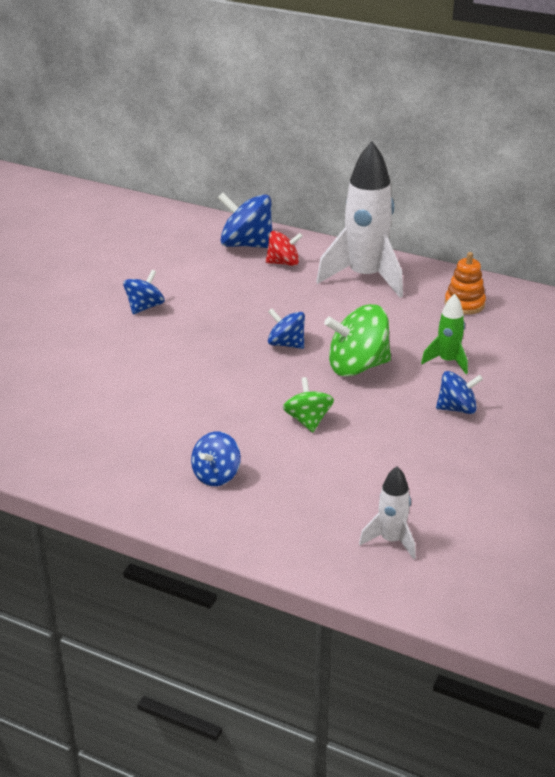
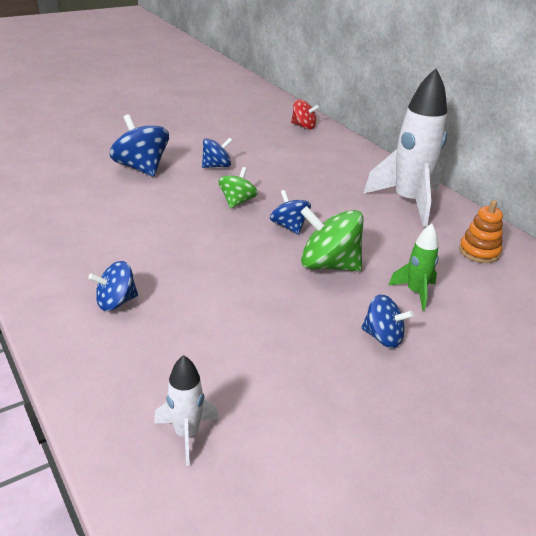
camera: 30 degrees right, 0 degrees up
(246, 244) = (337, 151): blue spinning top -> blue spinning top (141, 168)
(283, 263) = (352, 171): red spinning top -> red spinning top (303, 126)
(308, 420) = (238, 290): green spinning top -> green spinning top (237, 201)

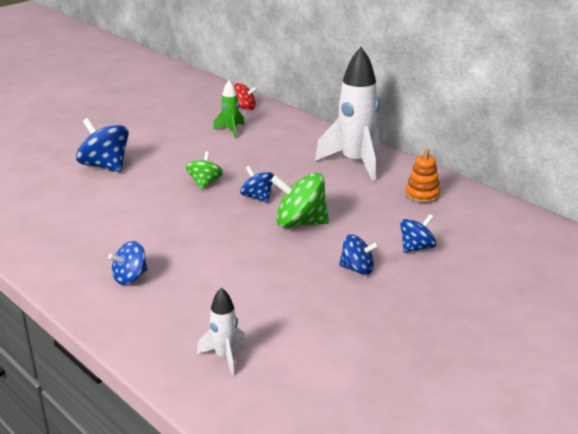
camera: 10 degrees left, 5 degrees down
(216, 166) = (175, 155): blue spinning top -> blue spinning top (416, 247)
(415, 292) = (376, 233): green rocket -> green rocket (231, 131)

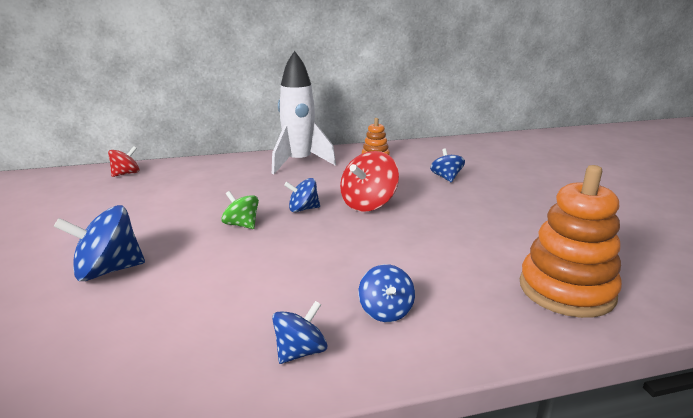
camera: 60 degrees left, 5 degrees down
(225, 357) = (566, 290): white rocket -> orange stacking toy
(231, 131) = (159, 189): green rocket -> none
(300, 223) = (368, 204): green spinning top -> red spinning top
(357, 269) = (460, 202): blue spinning top -> blue spinning top (300, 351)

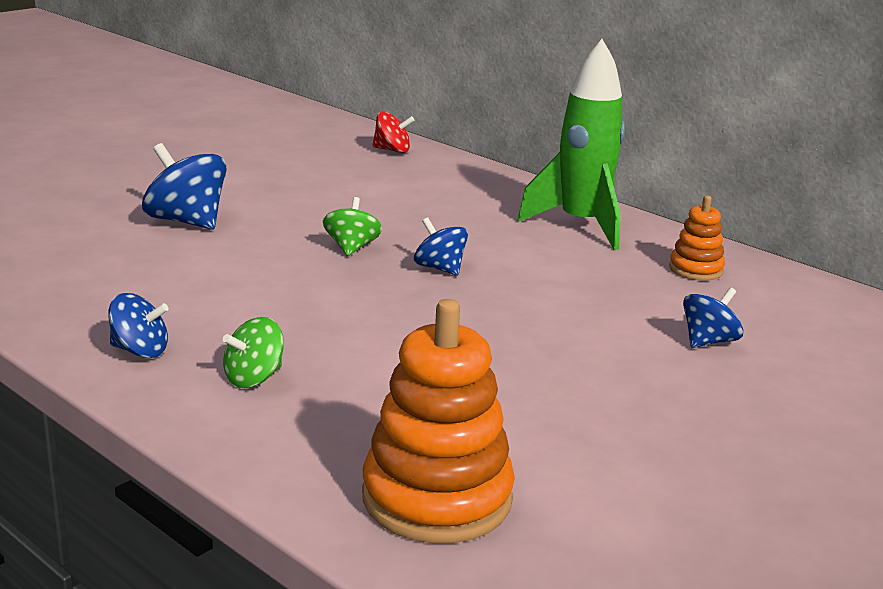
camera: 55 degrees right, 0 degrees up
(299, 163) = (581, 225): white rocket -> green rocket
(368, 204) = (515, 304): red spinning top -> none
(386, 311) = (254, 378): blue spinning top -> green spinning top

